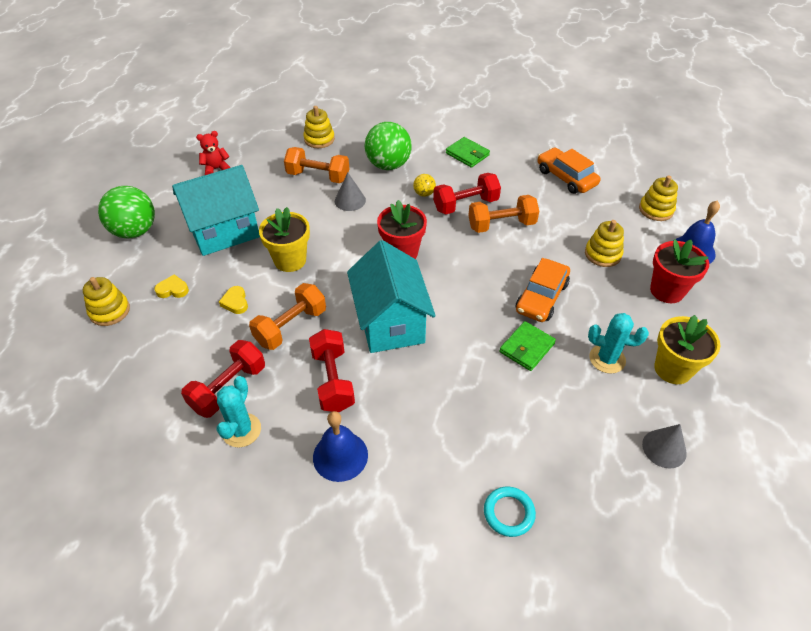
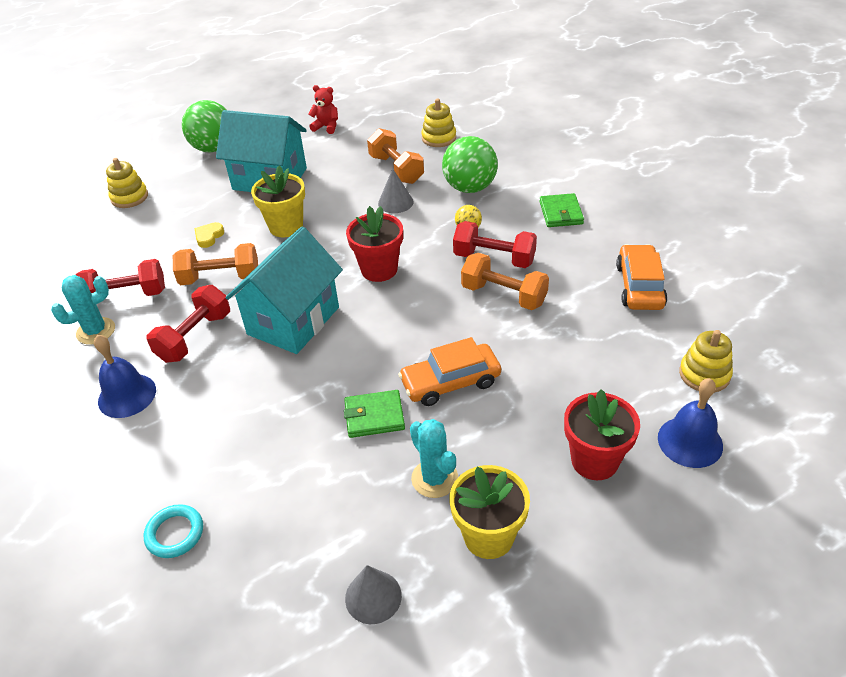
camera: 45 degrees right, 5 degrees down
(173, 289) = (183, 204): yellow heart -> none
(602, 254) = (572, 382): yellow stacking toy -> none

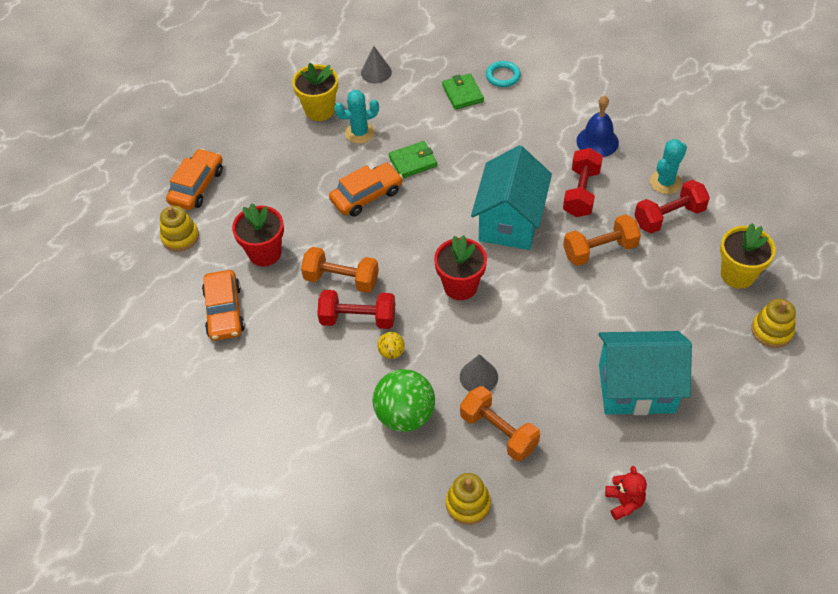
camera: 165 degrees right, 10 degrees up
(209, 237) = (644, 294): yellow heart -> none
(214, 148) = (741, 431): green ball -> none
(286, 227) = (576, 321): yellow flower pot -> yellow flower pot (737, 274)
(326, 127) = (624, 502): red teddy bear -> red teddy bear turned 105 degrees counterclockwise
(434, 478) = (359, 133): turquoise cactus -> turquoise cactus turned 60 degrees counterclockwise
(561, 213) = (301, 392): green wallet -> green wallet (462, 93)
(594, 460) = (259, 162): red flower pot -> red flower pot (265, 253)
(690, 441) = (197, 186): blue bell -> orange car

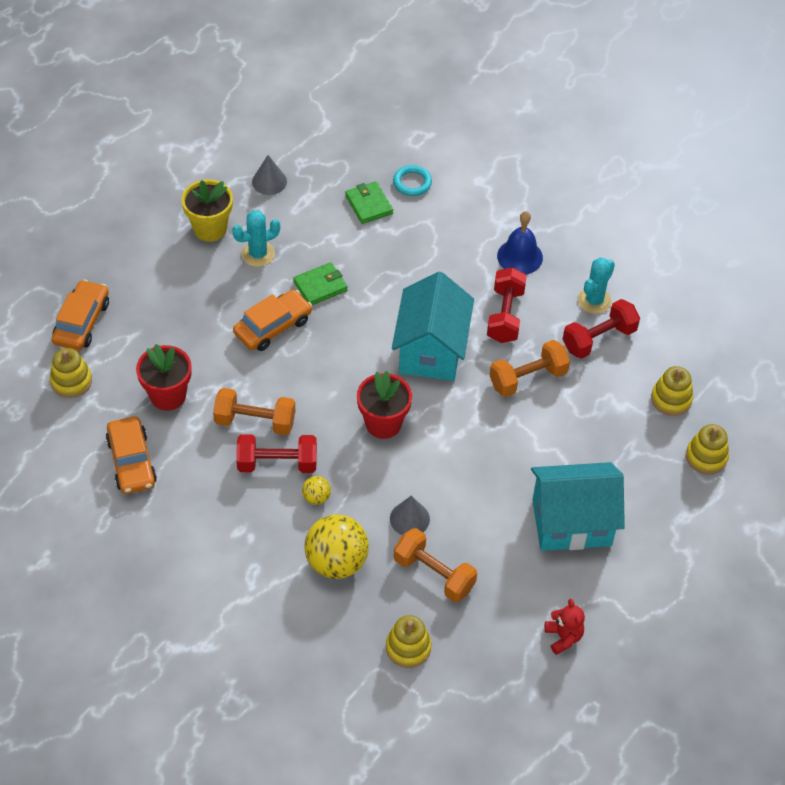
camera: 10 degrees left, 0 degrees up
(405, 415) = (336, 562): green ball -> yellow ball
(737, 274) = (671, 399): yellow flower pot -> yellow stacking toy

